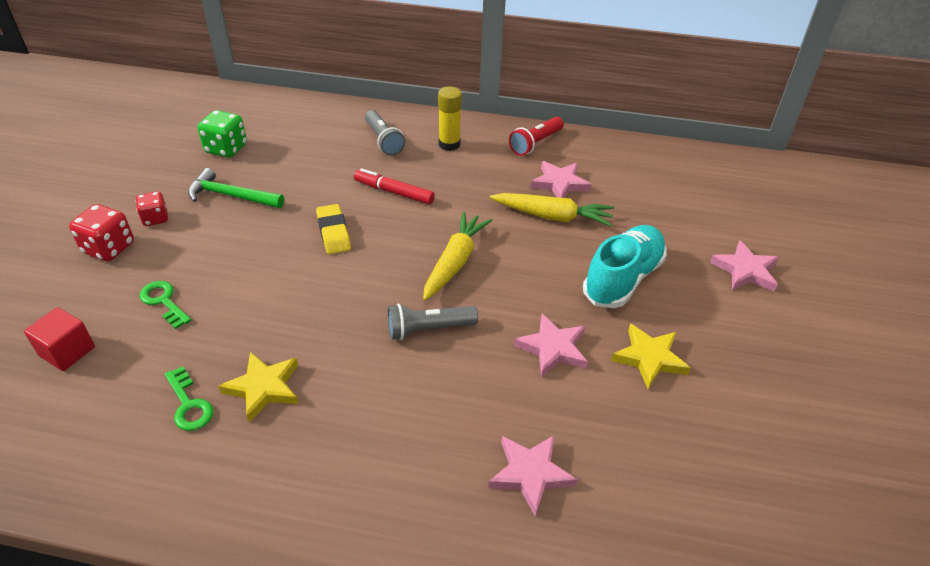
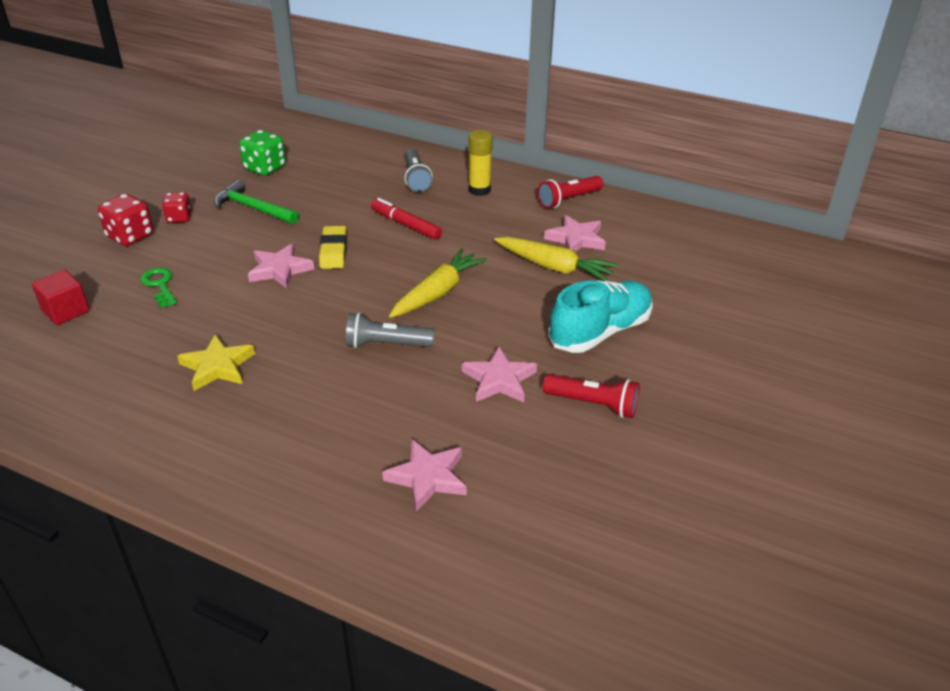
camera: 15 degrees right, 5 degrees down
(189, 405) = (149, 368): green key -> none
(649, 358) = (593, 404): yellow star -> red flashlight
(745, 270) = (736, 344): pink star -> pink star (280, 269)

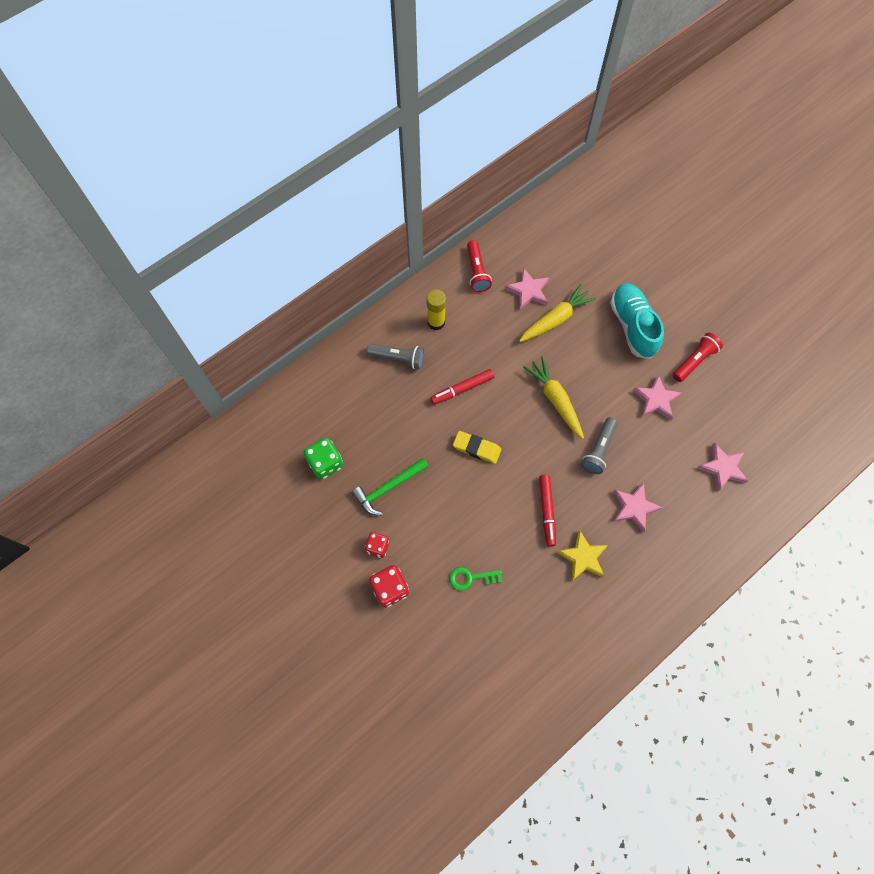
camera: 65 degrees left, 30 degrees up
(66, 311) = (477, 649): red cube -> none
(273, 321) = (546, 511): none -> red marker
(280, 269) = (485, 491): pink star -> pink star (634, 507)

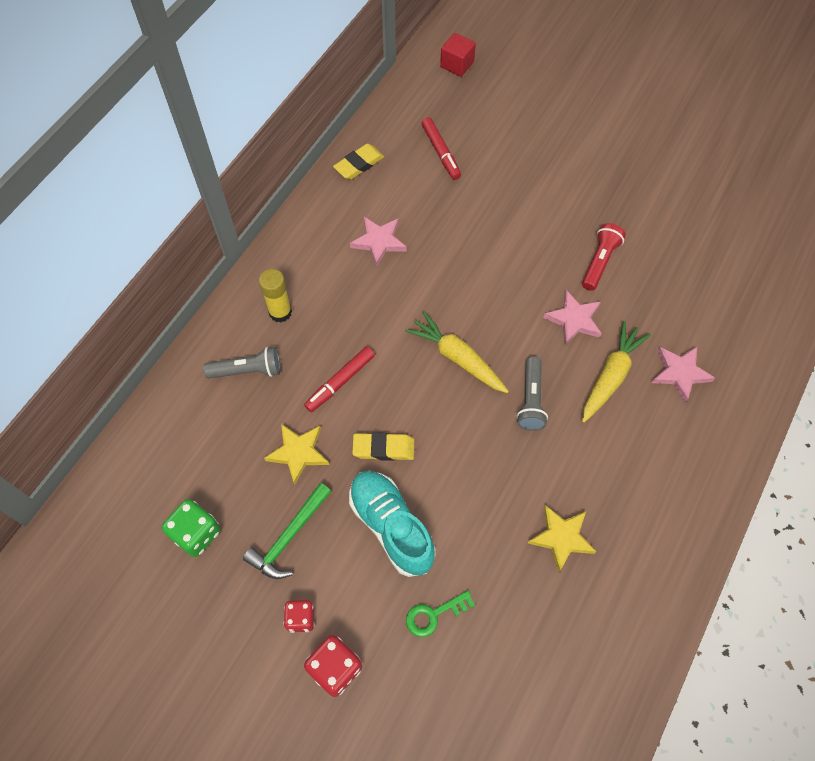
camera: 20 degrees left, 5 degrees down
(414, 431) = (298, 453): none -> yellow star
(477, 271) = (309, 238): red flashlight -> none
(534, 224) = (359, 164): none -> yellow eraser
(546, 511) = (497, 496): red marker -> red marker (440, 152)
(555, 319) = (423, 264): yellow carrot -> yellow carrot (610, 376)
(632, 326) = (515, 244): turquoise shoe -> turquoise shoe (391, 526)
(634, 507) = (598, 455): pink star -> none
(642, 163) = (457, 64): none -> red cube

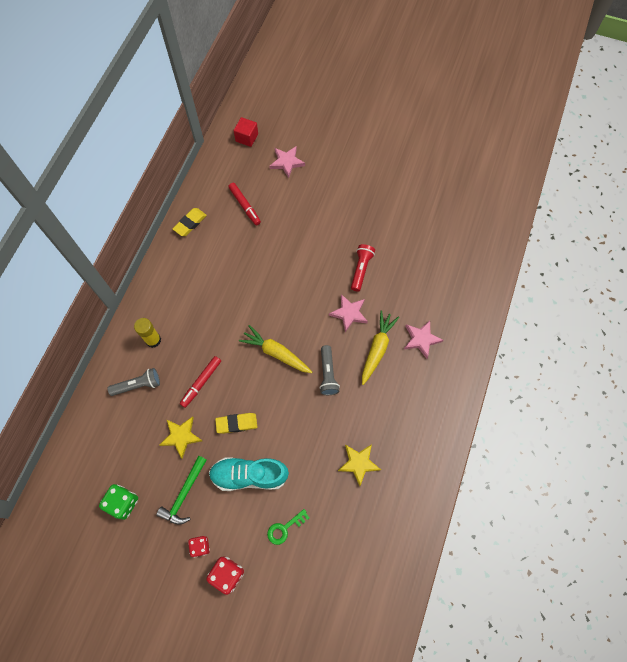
camera: 10 degrees left, 5 degrees up
(379, 242) = (212, 278): pink star -> pink star (286, 162)
(391, 526) = (249, 475): turquoise shoe -> turquoise shoe turned 45 degrees counterclockwise

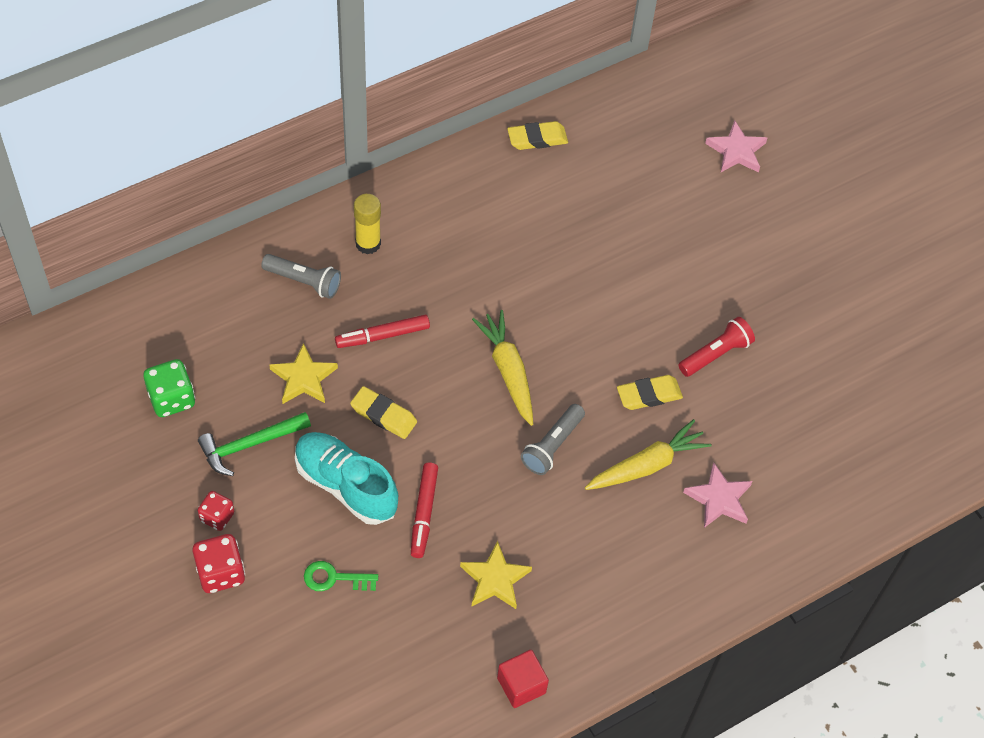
camera: 35 degrees right, 10 degrees down
(244, 206) = (628, 166): red marker -> red marker (423, 513)
(247, 138) = (709, 84): red cube -> red cube (521, 685)
(349, 313) = (649, 395): pink star -> yellow eraser

